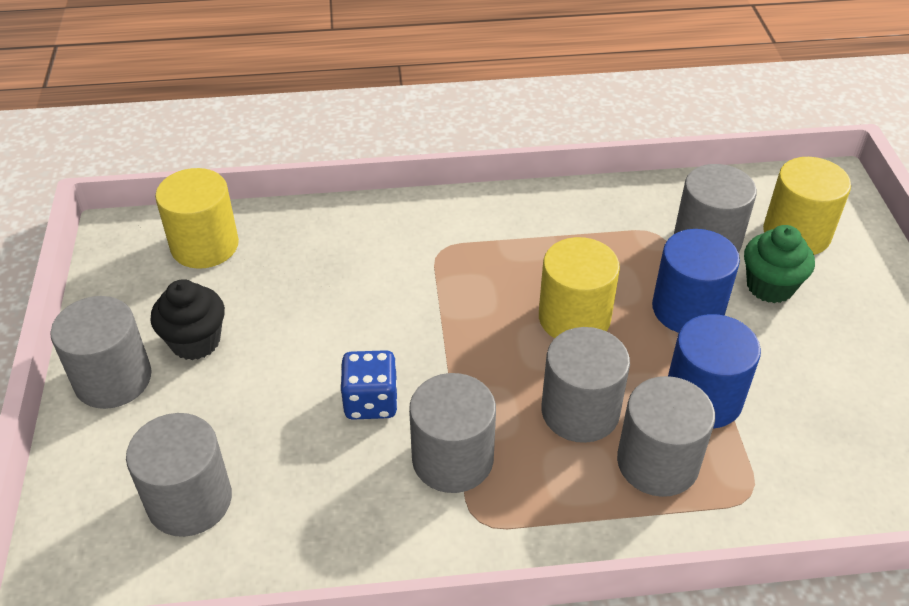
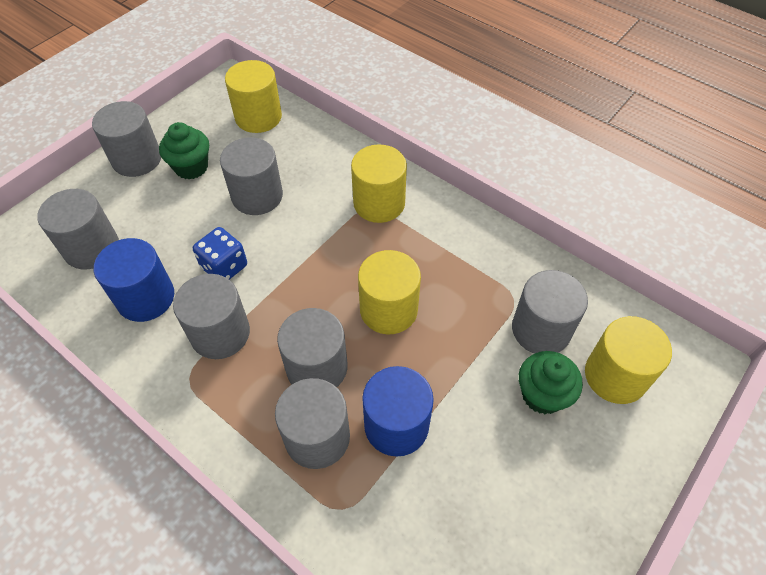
camera: 45 degrees right, 10 degrees up
(195, 341) = (191, 167): black cupcake -> green cupcake
(312, 316) = (257, 196): none -> grey cylinder
(443, 239) = (379, 203): none -> yellow cylinder
(687, 309) = (465, 362): blue cylinder -> blue cylinder (146, 298)

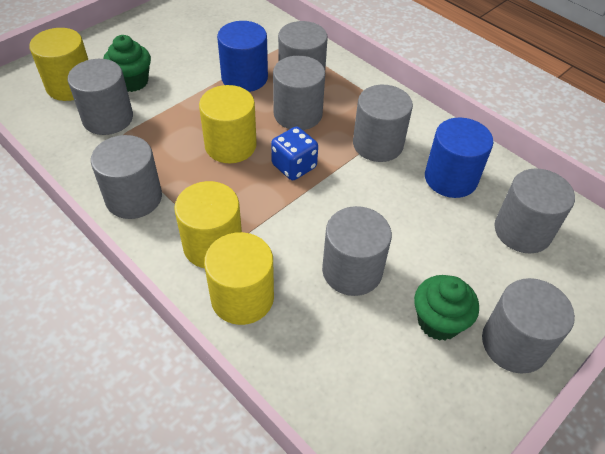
camera: 175 degrees left, 5 degrees down
(224, 267) = (381, 197): blue dice -> blue dice (294, 166)
(258, 117) = (356, 402): yellow cylinder -> yellow cylinder (242, 297)
(466, 237) = (134, 198): none -> grey cylinder

